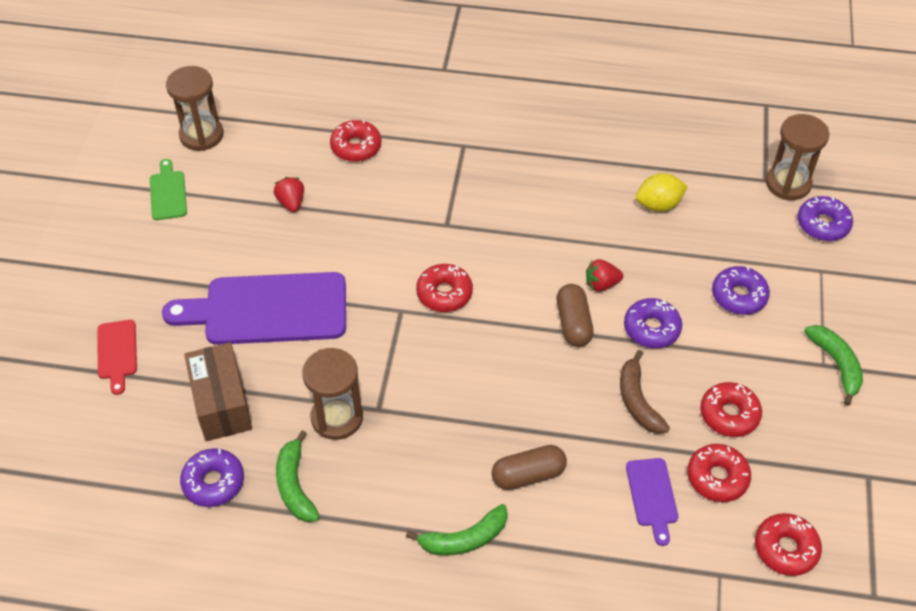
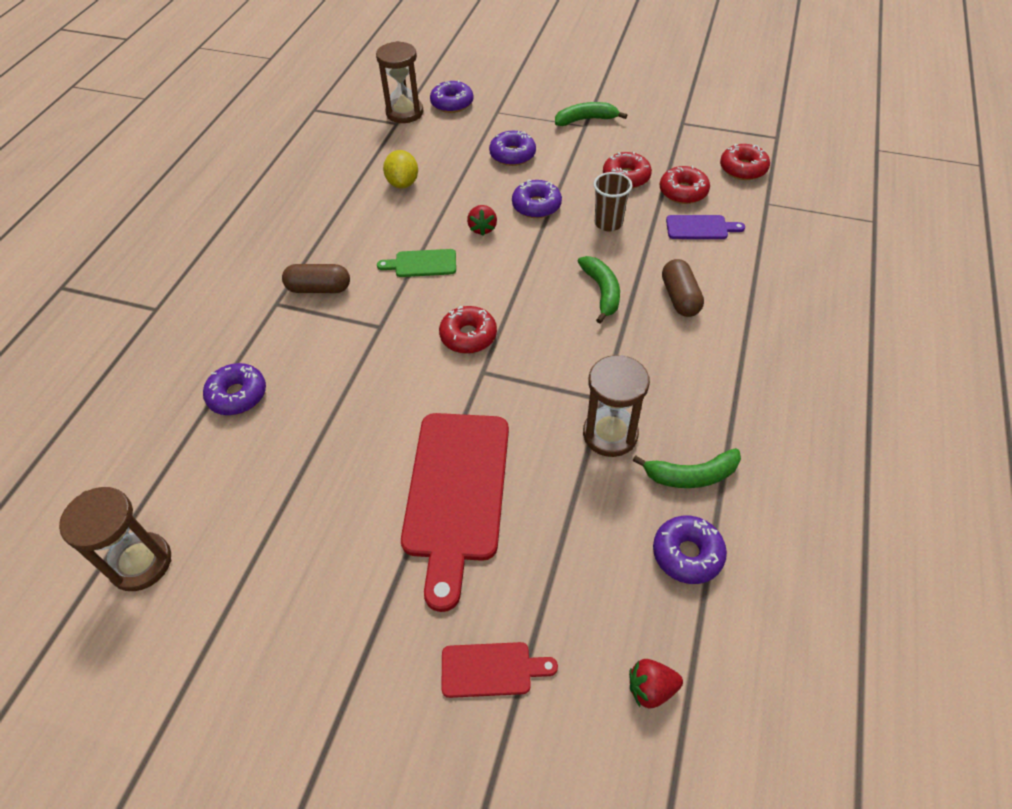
camera: 80 degrees left, 0 degrees up
(168, 193) = (231, 607): green cutting board -> green cutting board (422, 264)
(222, 404) = (583, 544): brown box -> none
(267, 309) = (456, 493): purple cutting board -> red cutting board
(291, 202) = (300, 463): red strawberry -> red strawberry (651, 688)
(356, 147) = (237, 395): red donut -> purple donut
(464, 539) = (745, 347): green banana -> green banana (601, 292)
(573, 323) = (522, 251): brown capsule -> brown capsule (319, 288)
(638, 400) = (608, 223): brown banana -> brown cup

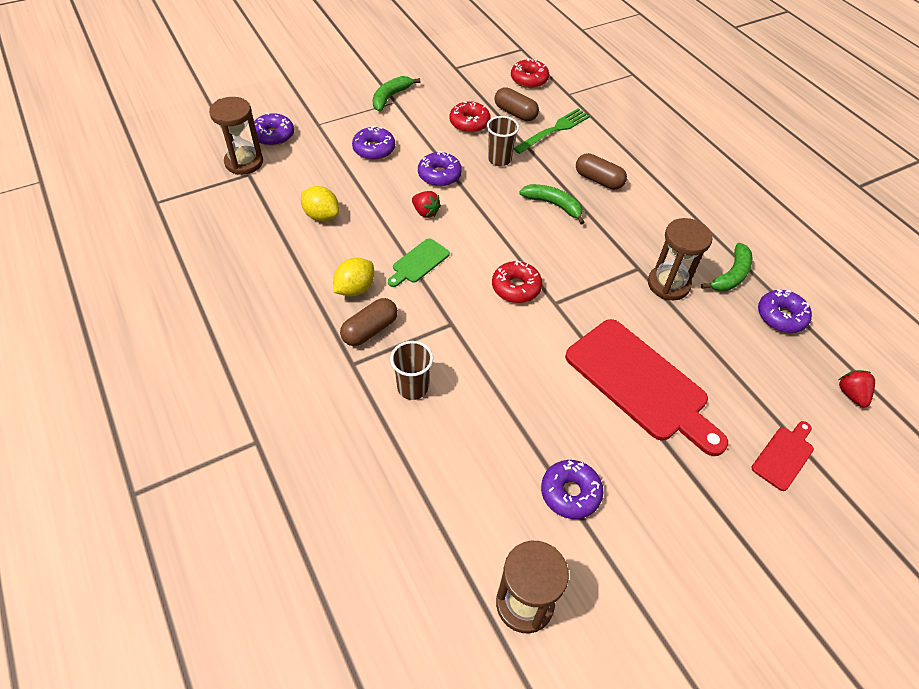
camera: 50 degrees left, 0 degrees up
(237, 395) = (421, 444): purple donut -> purple donut (570, 493)
(288, 351) = (412, 388): none -> brown cup
(351, 252) = (355, 289): none -> yellow lemon
(651, 688) = (851, 394): red strawberry -> red strawberry turned 135 degrees clockwise
(683, 192) = (515, 113): red donut -> brown capsule
(700, 228) = (554, 130): purple cutting board -> green fork

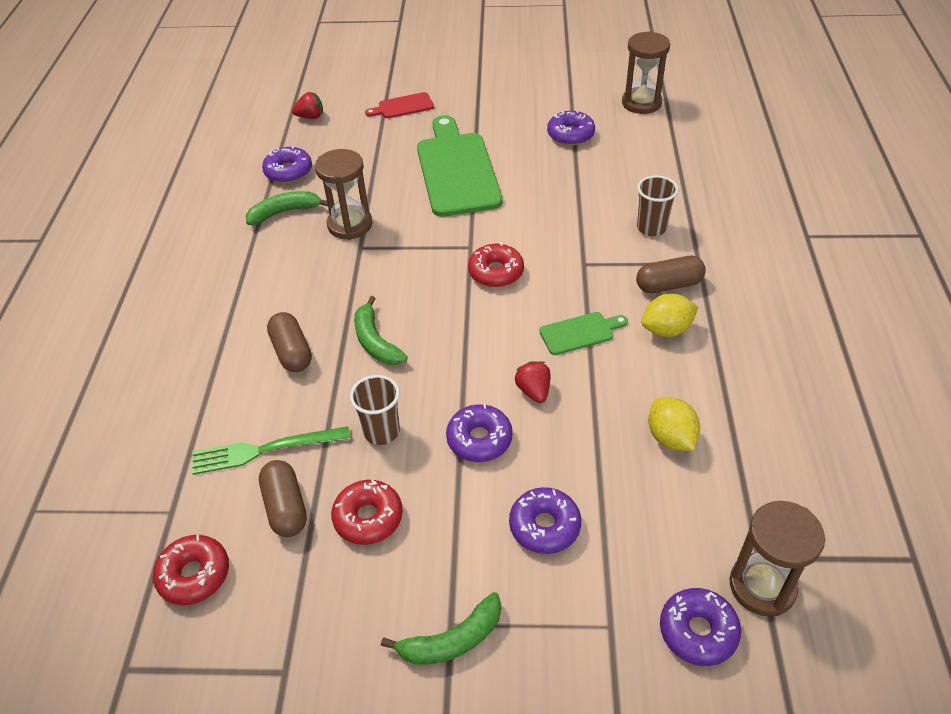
camera: 145 degrees left, 5 degrees down
(641, 384) = (457, 170): red cutting board -> green cutting board
(851, 394) = (310, 117): red strawberry -> red strawberry turned 120 degrees counterclockwise

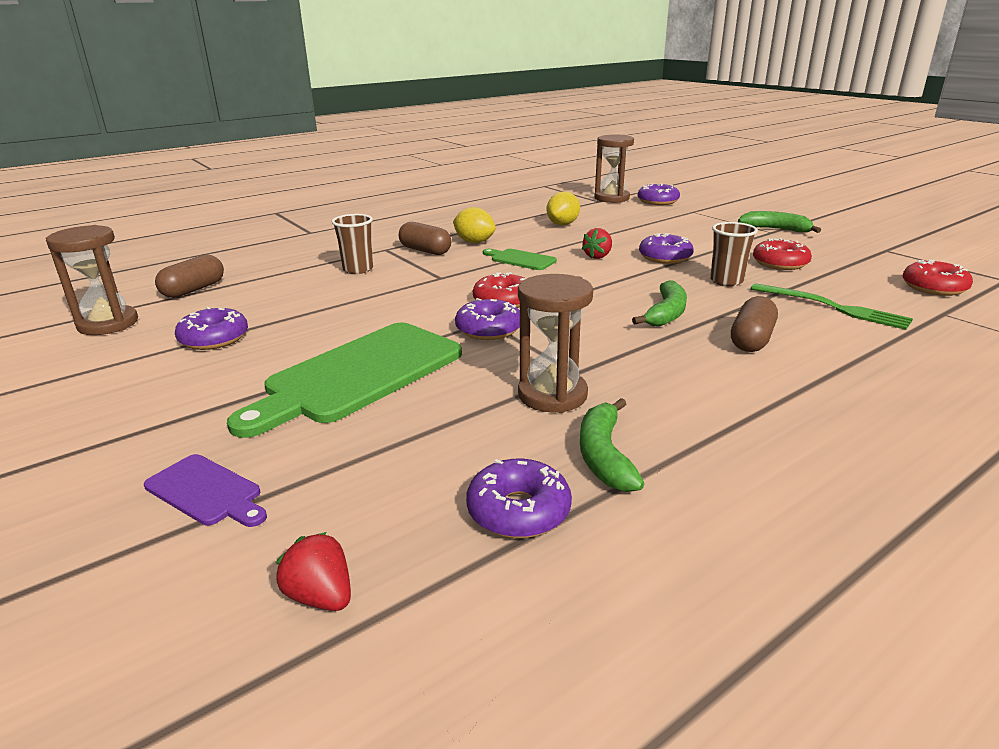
camera: 130 degrees left, 20 degrees down
(285, 212) = (604, 455): green banana -> green banana turned 60 degrees clockwise
(286, 507) = (837, 284): brown capsule -> brown capsule (194, 290)
(403, 106) = (206, 492): red cutting board -> purple cutting board
(544, 526) = (678, 231): purple donut -> purple donut (488, 329)

